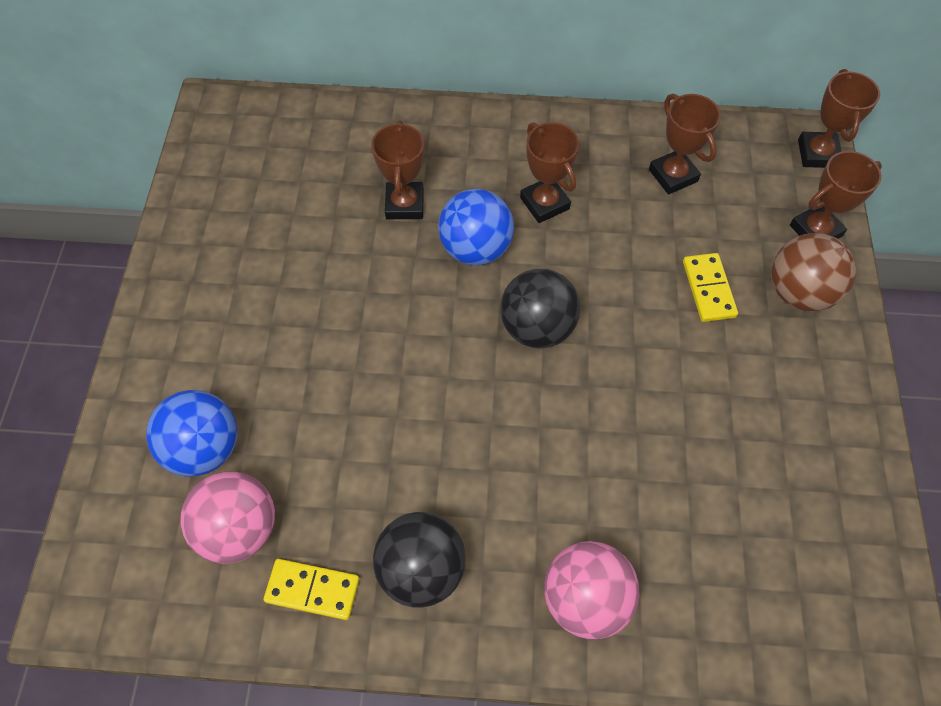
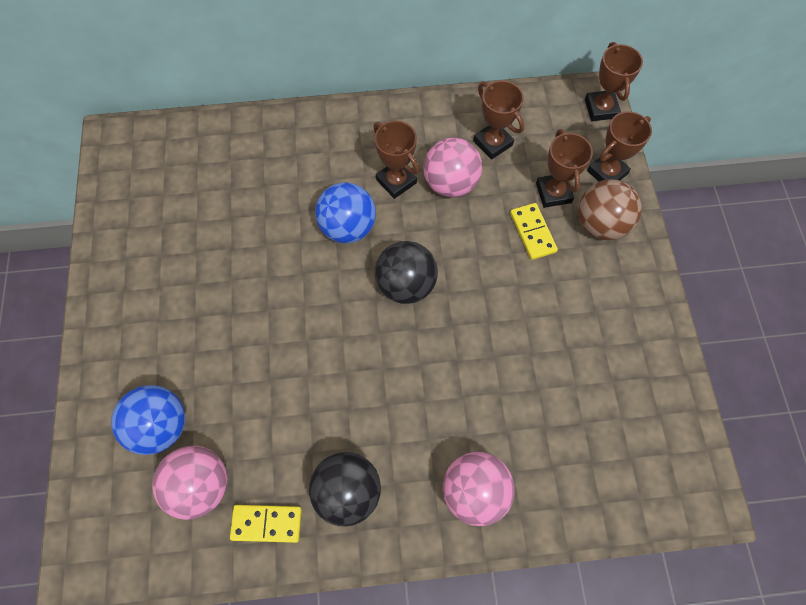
camera: 10 degrees left, 5 degrees up
(404, 204) = (285, 199): brown trophy -> brown trophy (553, 193)
(612, 215) = (450, 183): none -> pink ball

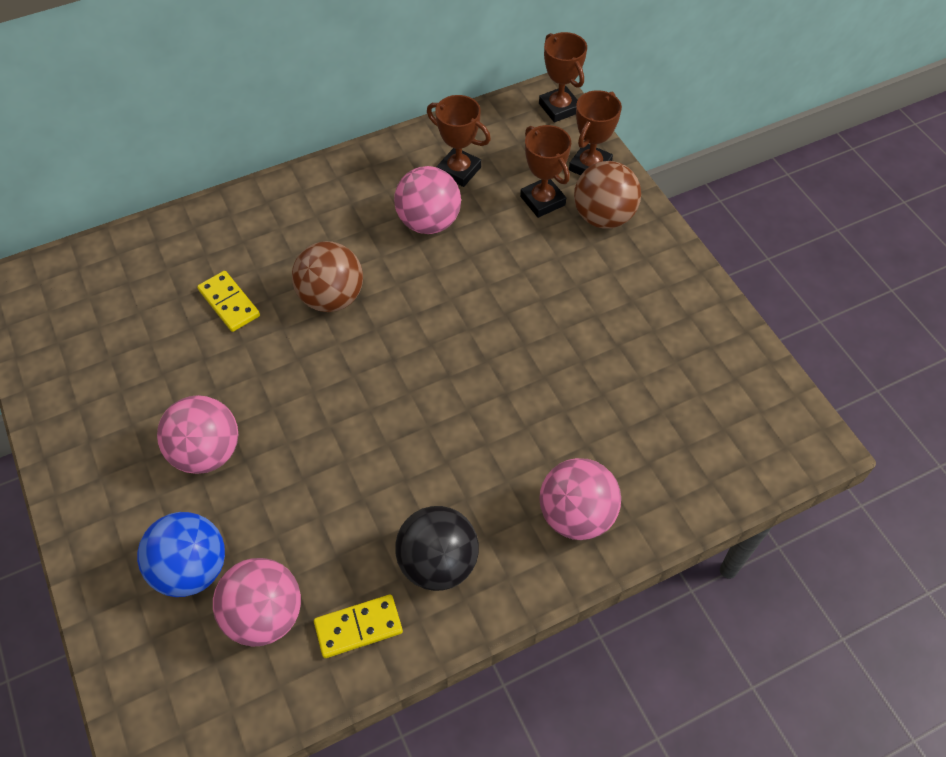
camera: 20 degrees left, 10 degrees down
(206, 331) = (207, 452): none -> pink ball
(348, 227) = (332, 297): blue ball -> brown ball
(396, 181) = (368, 236): brown trophy -> none
(406, 284) = (420, 335): black ball -> none
(532, 232) = (536, 245): yellow domino -> yellow domino (229, 303)

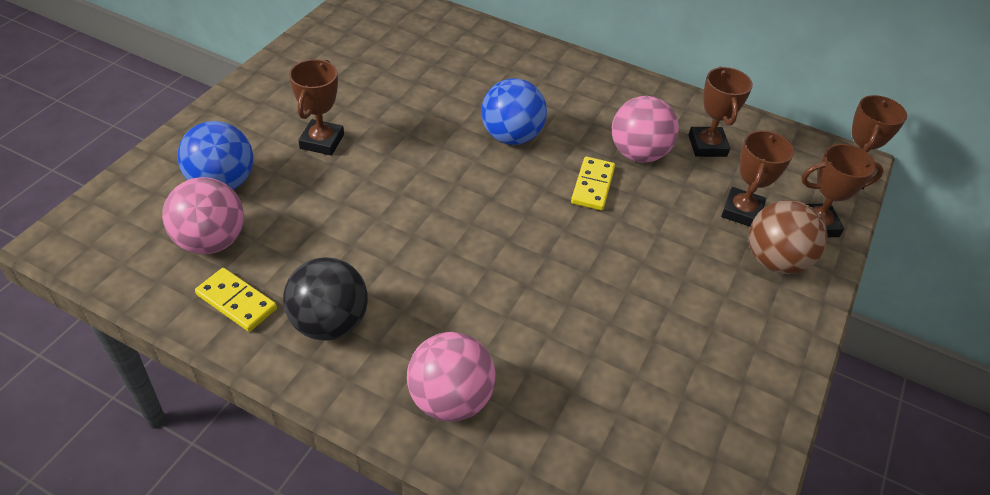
camera: 50 degrees right, 10 degrees down
(207, 452) = (322, 141): pink ball -> brown trophy
(229, 303) = (453, 89): yellow domino -> yellow domino (593, 186)
(332, 297) = (511, 136): brown ball -> blue ball

